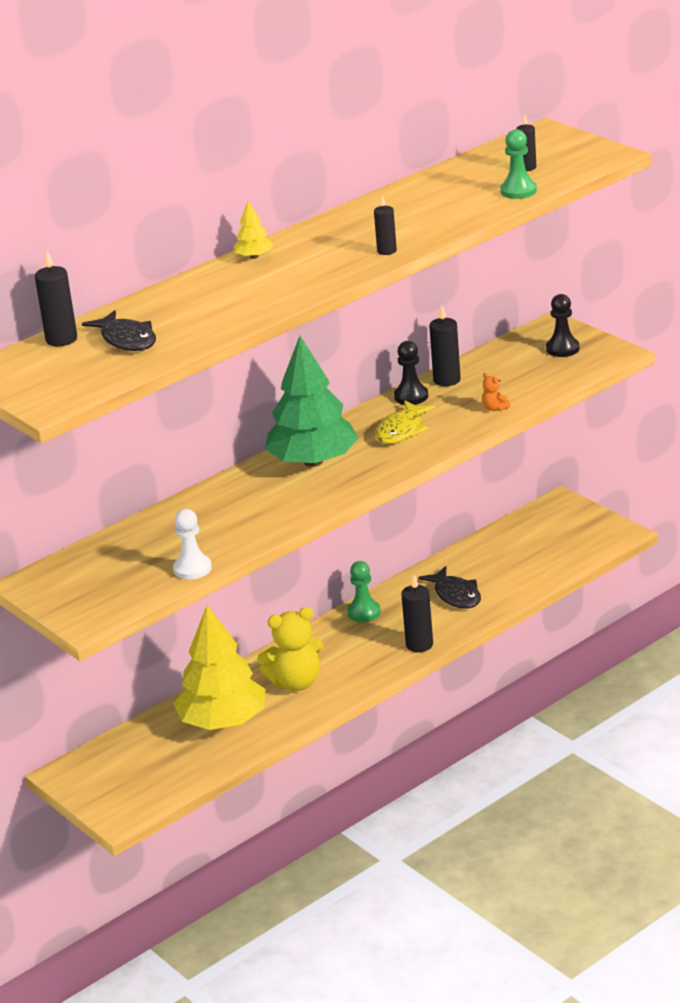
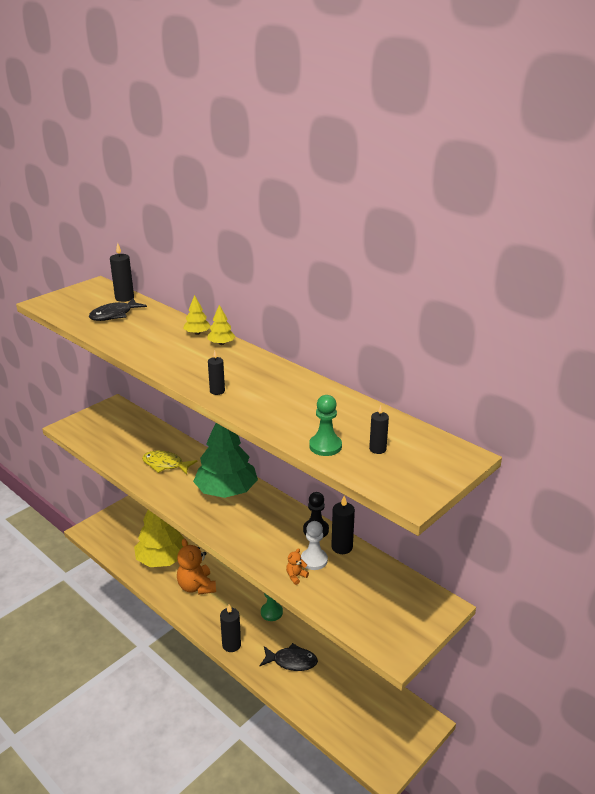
camera: 80 degrees right, 0 degrees up
(192, 569) = (108, 456): white pawn -> white pawn (314, 560)
(215, 274) = (197, 333): none -> yellow tree
(296, 682) = (196, 587): yellow teddy bear -> orange teddy bear
(402, 430) = (265, 528): yellow fish -> yellow fish (165, 464)
(455, 595) = (291, 661): black fish -> black fish turned 135 degrees counterclockwise
(562, 349) = (400, 615): black pawn -> none

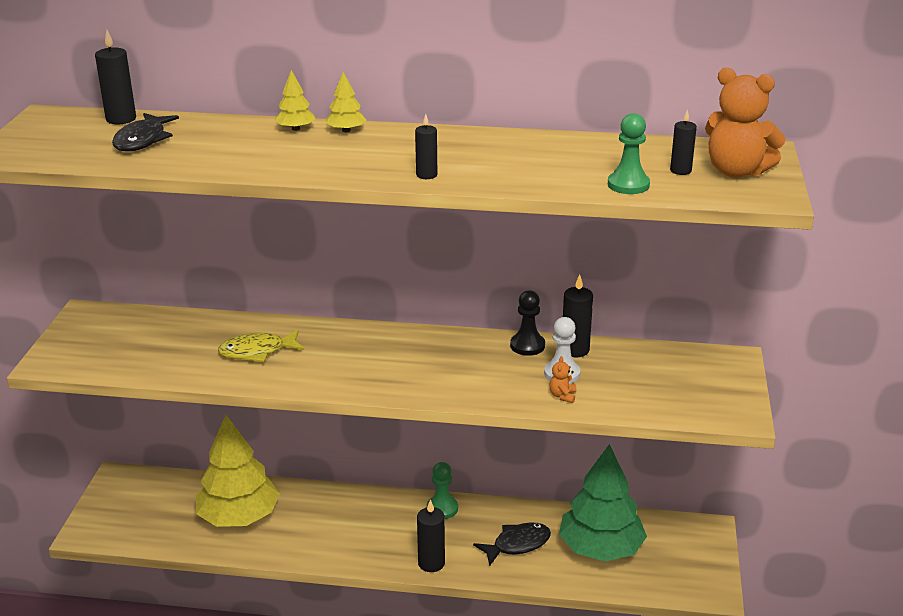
camera: 35 degrees left, 0 degrees up
(196, 587) = (320, 525): orange teddy bear -> orange teddy bear (736, 171)
(226, 491) = (374, 349): green tree -> green tree (600, 548)

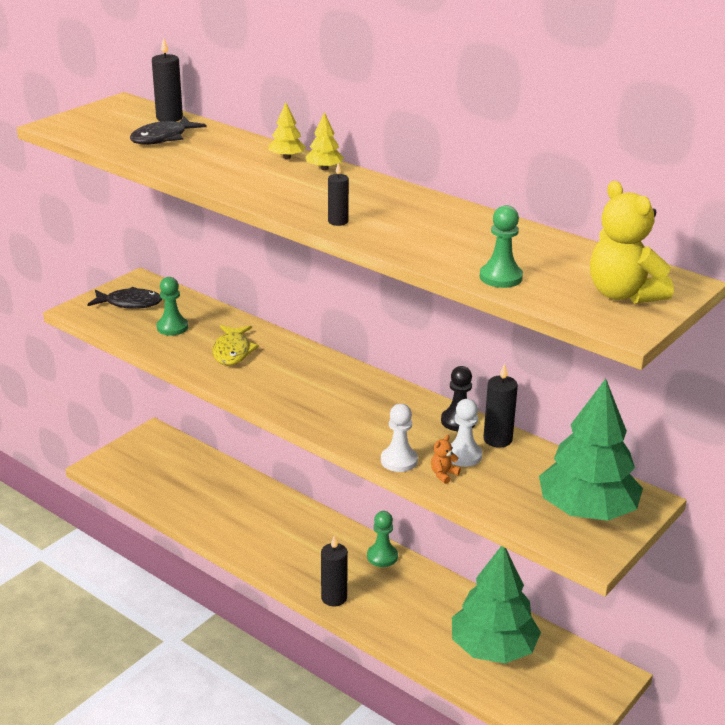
camera: 30 degrees right, 0 degrees up
(170, 348) = (172, 327): none -> green pawn
(239, 517) = (215, 498): yellow tree -> none
(257, 351) = (232, 351): yellow fish -> yellow fish turned 105 degrees counterclockwise
(513, 398) = (399, 461): none -> white pawn
(517, 544) = (420, 613): black fish -> black fish (129, 303)
(680, 171) = (569, 279): black candle -> none
(701, 383) = (587, 510): none -> green tree
(736, 171) = (623, 294): orange teddy bear -> yellow teddy bear

